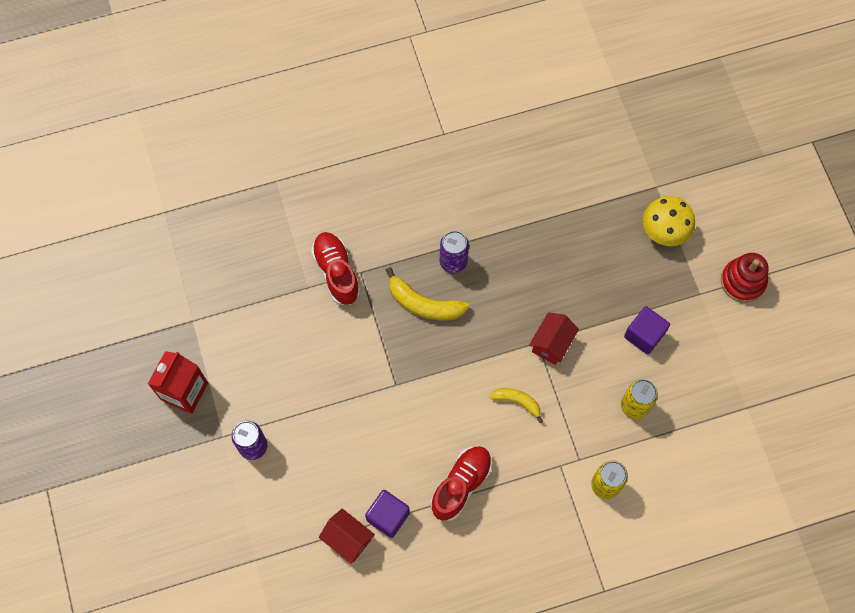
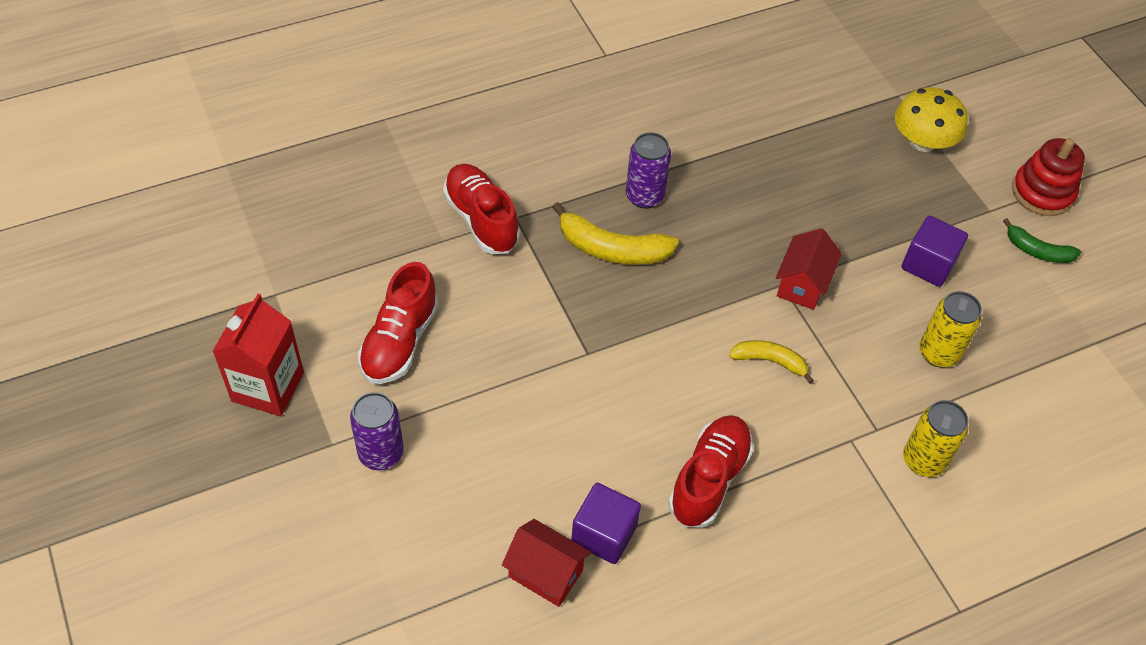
camera: 10 degrees left, 15 degrees down
(272, 364) = (400, 341): none -> red shoe
(725, 330) = (1037, 251): none -> green banana

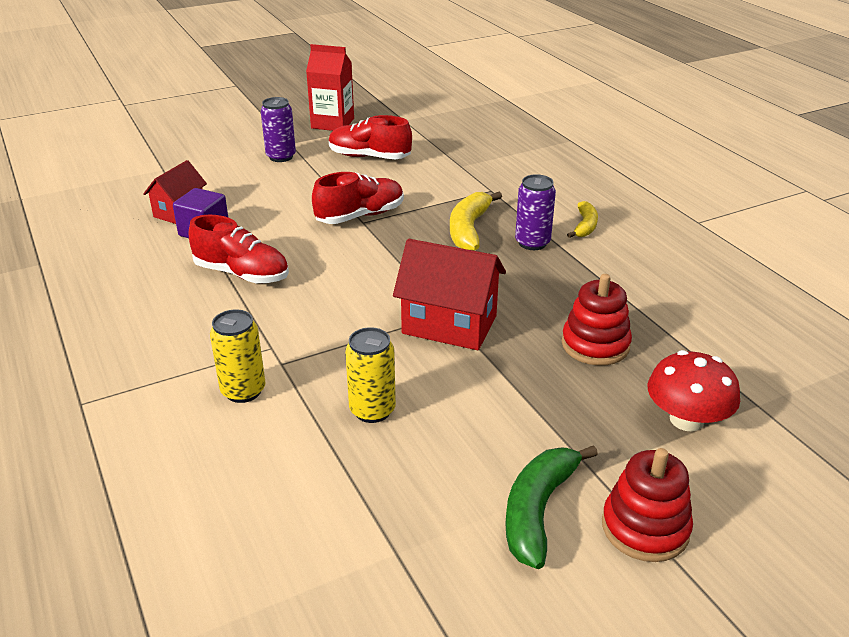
camera: 90 degrees right, 20 degrees down
(481, 219) = (484, 178): red shoe -> red shoe (360, 216)
(770, 361) = (358, 305): yellow banana -> yellow banana (585, 226)
(802, 284) = (449, 325): red house -> red house, size x1.58
(827, 178) = (595, 345): none -> red stacking toy
(922, 141) = (686, 419): yellow mushroom -> red mushroom
(928, 264) = (493, 411): purple cube -> none
(1037, 251) = (538, 510): green banana -> green banana, size x1.62

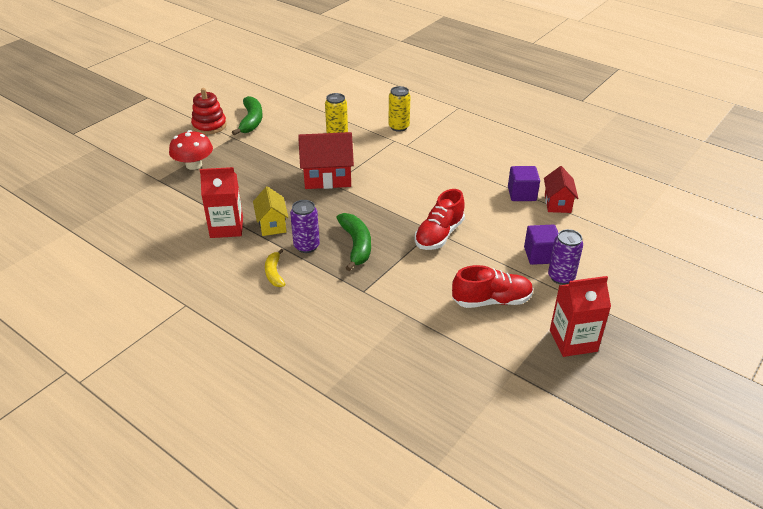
camera: 155 degrees right, 5 degrees up
(242, 274) = (464, 175): red shoe -> none
(275, 175) = (540, 255): none -> purple cube
(469, 229) = (356, 245): yellow banana -> green banana
(568, 278) = (272, 224): none -> yellow house
(595, 345) = (245, 188): red stacking toy -> none
(637, 291) = (226, 227): none -> red carton

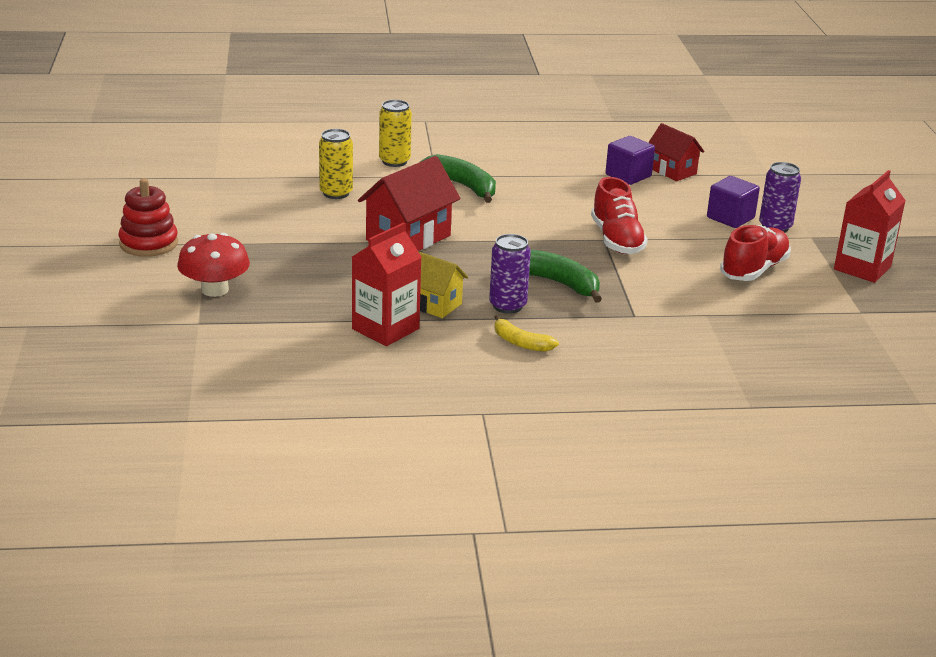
camera: 45 degrees left, 10 degrees down
(251, 121) = (198, 218): green banana -> green banana (463, 186)

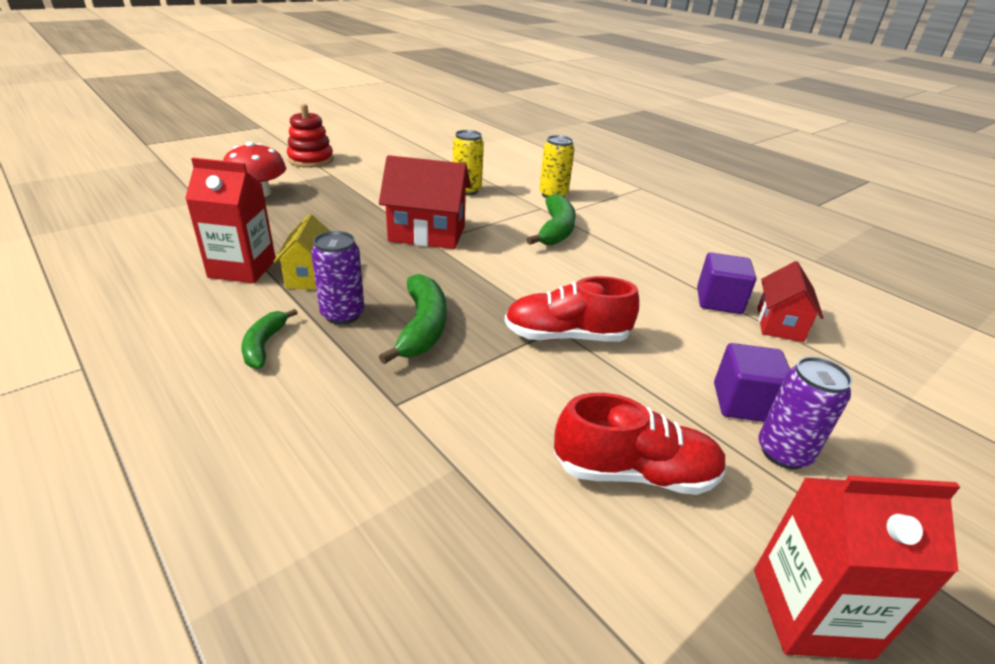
camera: 55 degrees right, 5 degrees up
(520, 343) = (264, 345): yellow banana -> green banana
(616, 240) = (566, 336): red shoe -> red shoe turned 45 degrees clockwise

